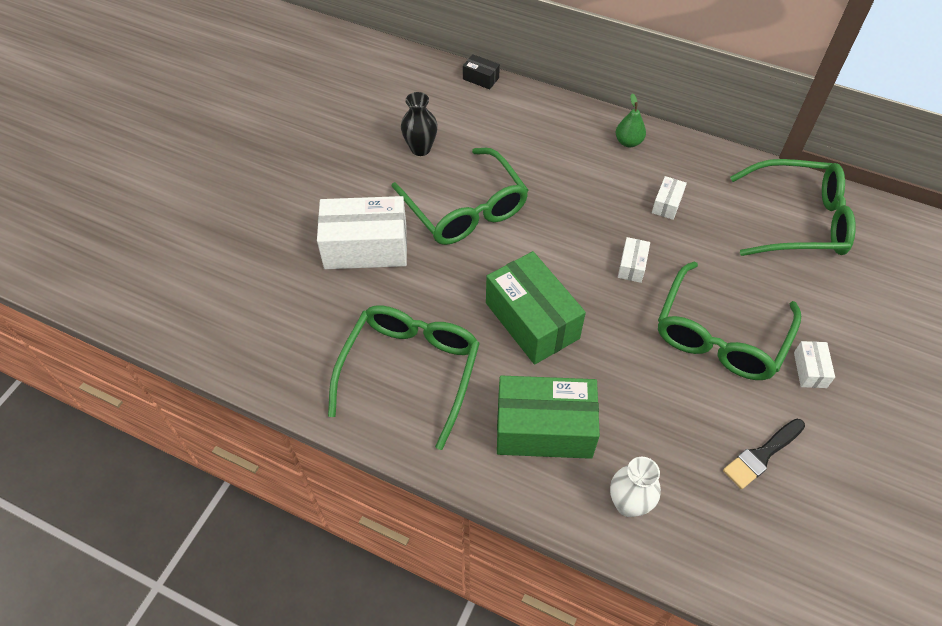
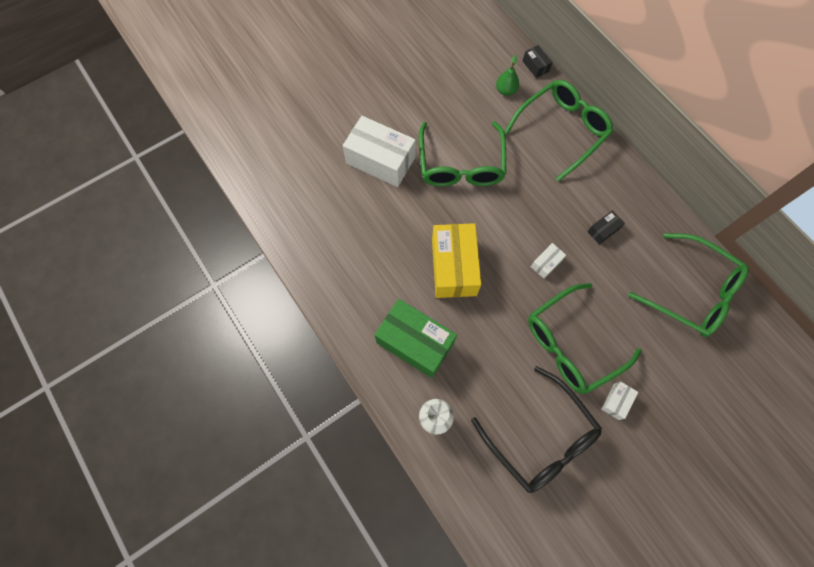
camera: 30 degrees right, 15 degrees up
(410, 371) = (357, 260): green glasses -> green glasses (561, 130)
(420, 148) = (459, 104): black vase -> none
(532, 320) = (453, 267): green box -> yellow box
(628, 142) = (609, 168): green pear -> green pear (505, 90)
(667, 204) = (603, 230): white box -> black box
(761, 455) = (540, 437): black brush -> black glasses

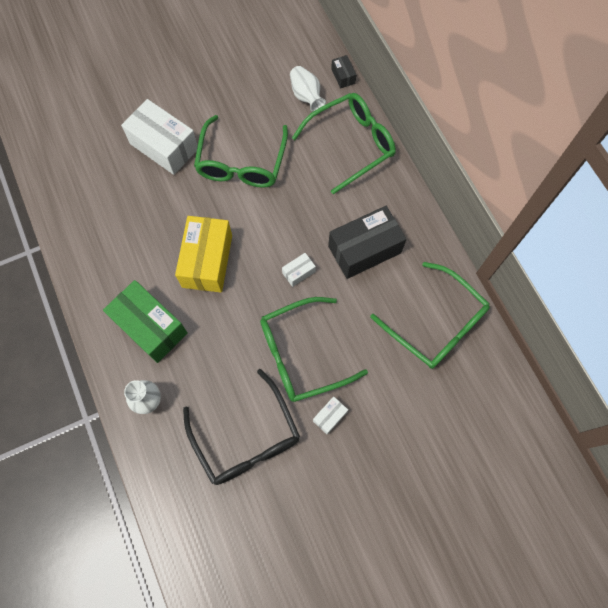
camera: 10 degrees right, 0 degrees up
(505, 90) = (306, 96): green pear -> white vase
(603, 230) = (364, 249): black box -> black box, size x2.24

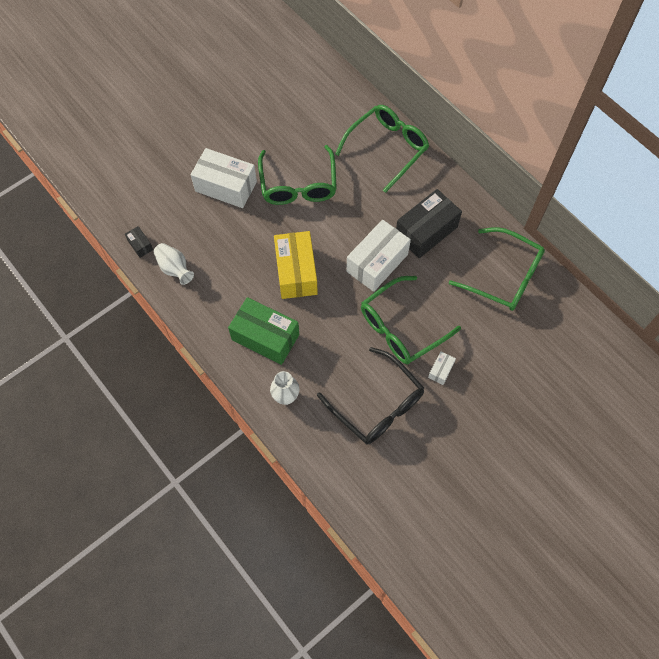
camera: 15 degrees left, 5 degrees down
(298, 272) = (377, 263): white box -> white box, size x2.24
(306, 96) = (335, 117): white vase -> white vase (174, 268)
(343, 76) = (362, 94): black box -> black box (140, 245)

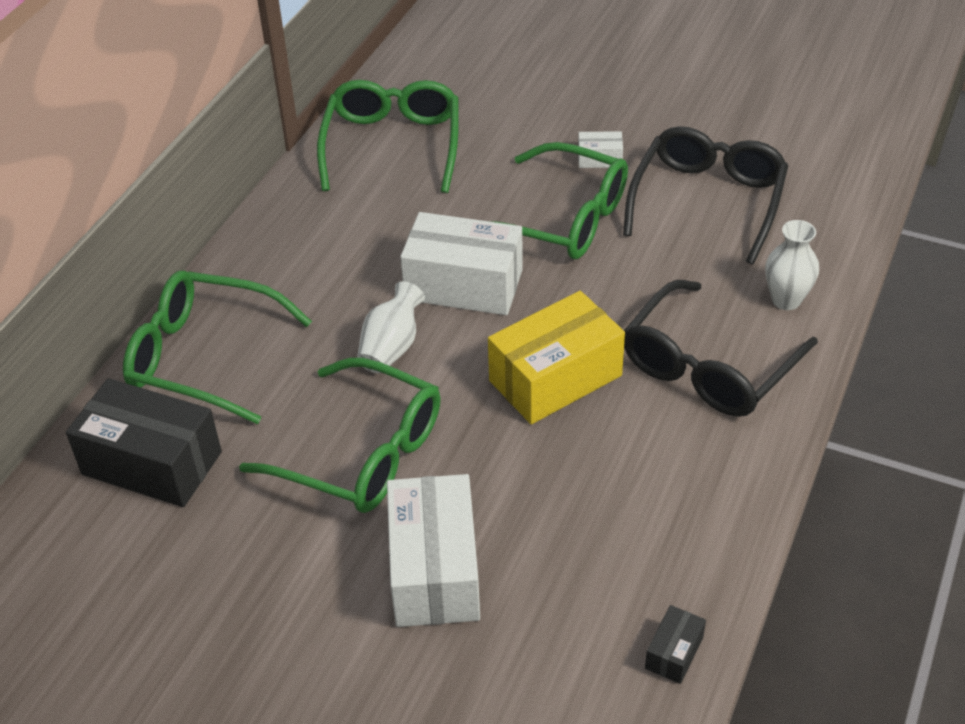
camera: 115 degrees left, 20 degrees down
(174, 268) = (681, 562): white vase -> white vase (391, 347)
(265, 337) = (708, 366): green box -> black glasses
(298, 184) = (361, 453): green glasses -> green glasses turned 60 degrees clockwise
(426, 231) = (362, 249): black box -> black box (152, 463)

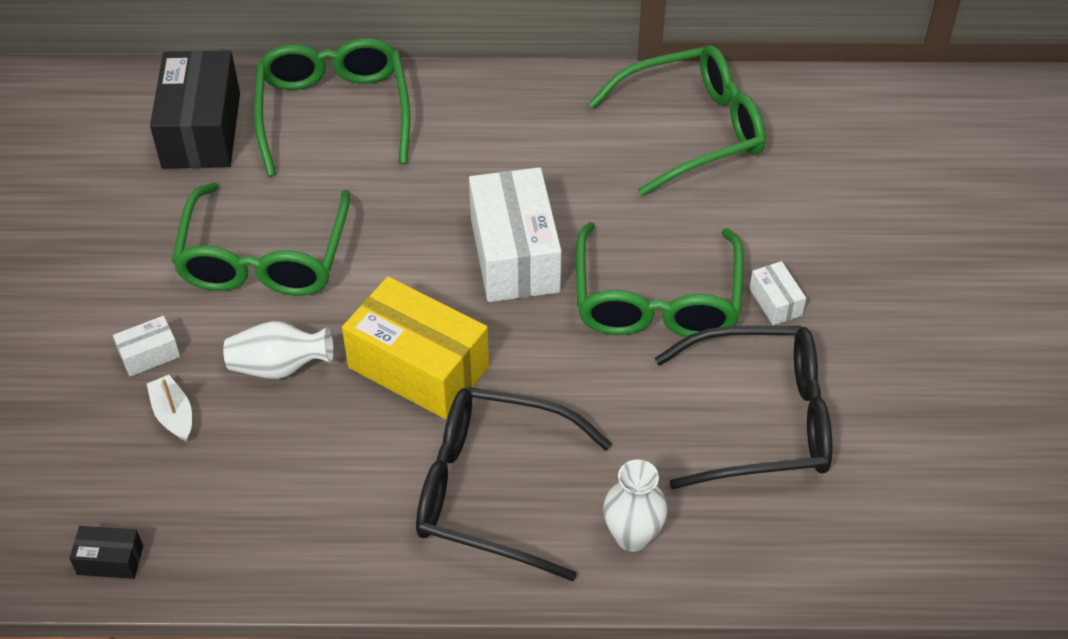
camera: 65 degrees right, 5 degrees up
(391, 347) = (403, 231): white vase -> white vase (279, 366)
(434, 570) = (149, 355): white box -> white box, size x0.45
(521, 566) = (173, 414): none -> white boat

